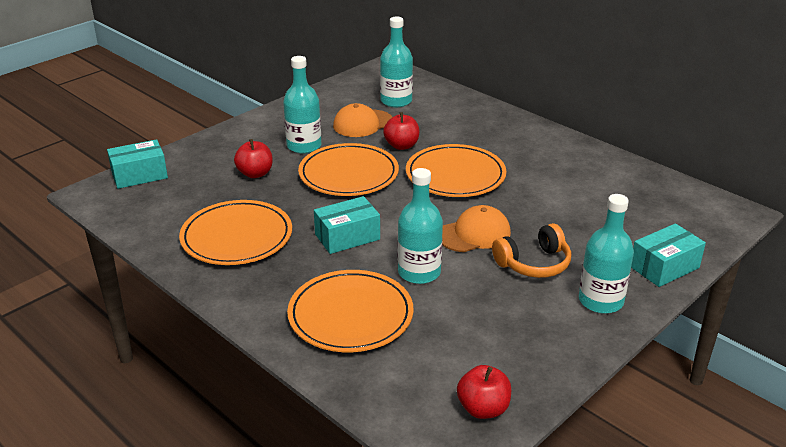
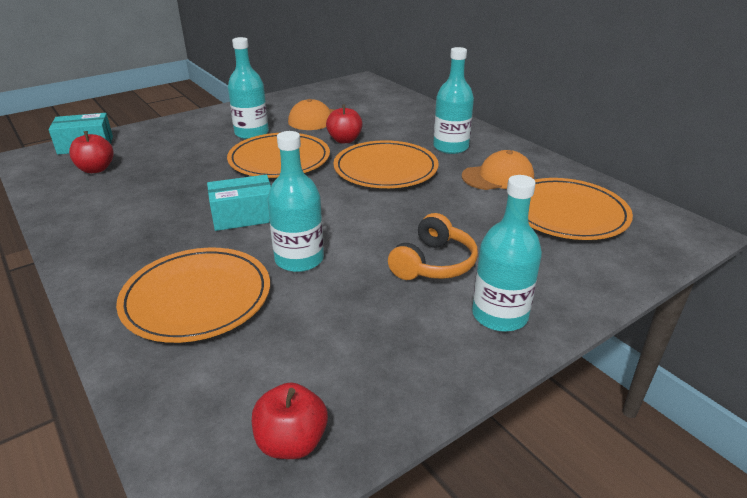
camera: 10 degrees right, 0 degrees up
(237, 237) = (133, 205): orange plate -> orange plate (567, 213)
(255, 174) = (191, 152): red apple -> red apple (96, 169)
(396, 101) = (359, 105): turquoise bottle -> turquoise bottle (450, 147)
(474, 234) = (379, 226): orange cap -> orange cap (498, 177)
(534, 263) = (433, 263): orange headphones -> orange headphones turned 45 degrees counterclockwise
(664, 267) = (591, 283): turquoise box -> none

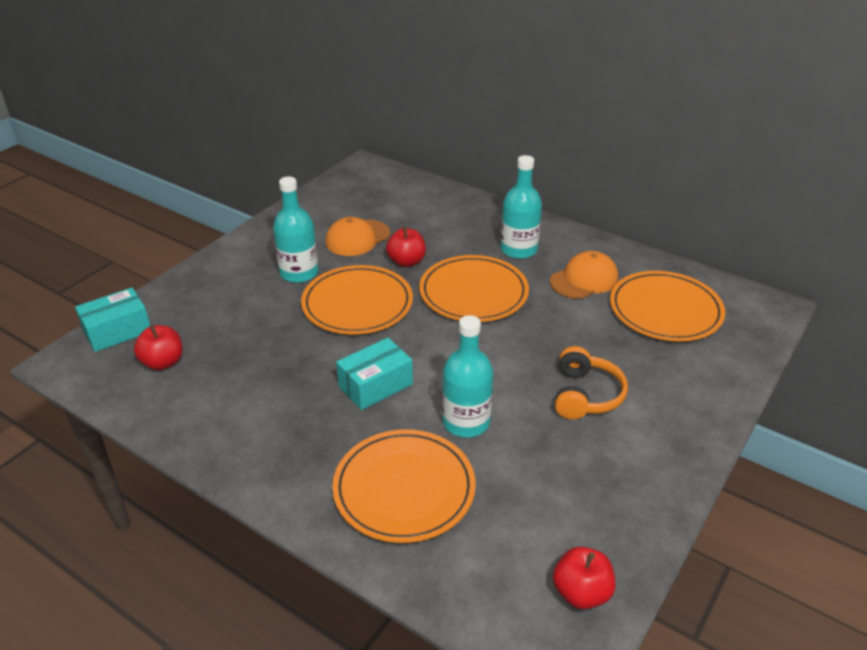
camera: 20 degrees left, 5 degrees up
(499, 315) = (667, 433): turquoise bottle -> none

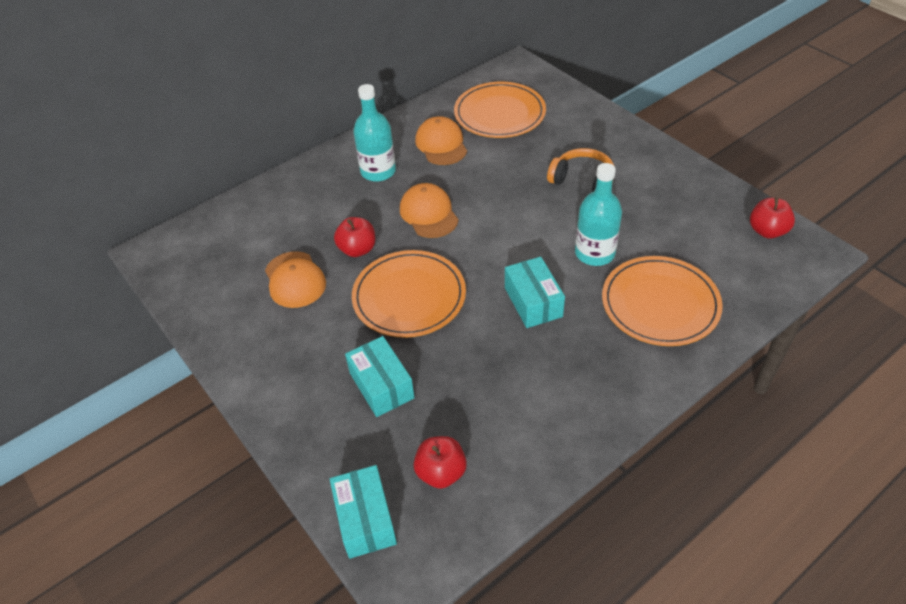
camera: 70 degrees left, 10 degrees up
(250, 310) = (381, 385): none -> turquoise box
(299, 273) = (333, 336): turquoise bottle -> none
(473, 293) = (429, 213): orange plate -> orange cap

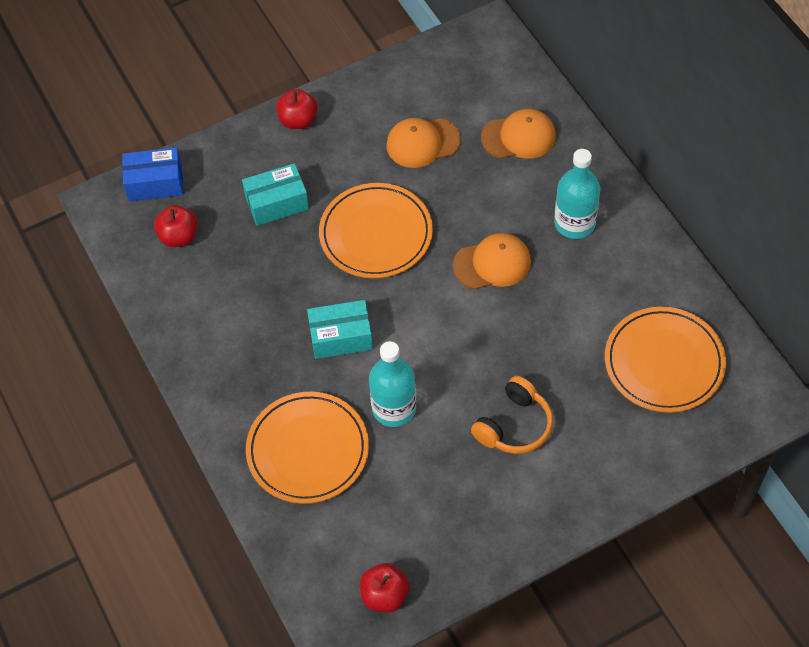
camera: 100 degrees right, 10 degrees up
(357, 249) = (452, 196): red apple -> red apple (298, 120)
(365, 519) = (155, 183): turquoise box -> blue box
(441, 144) = (612, 290): orange cap -> orange cap (518, 137)

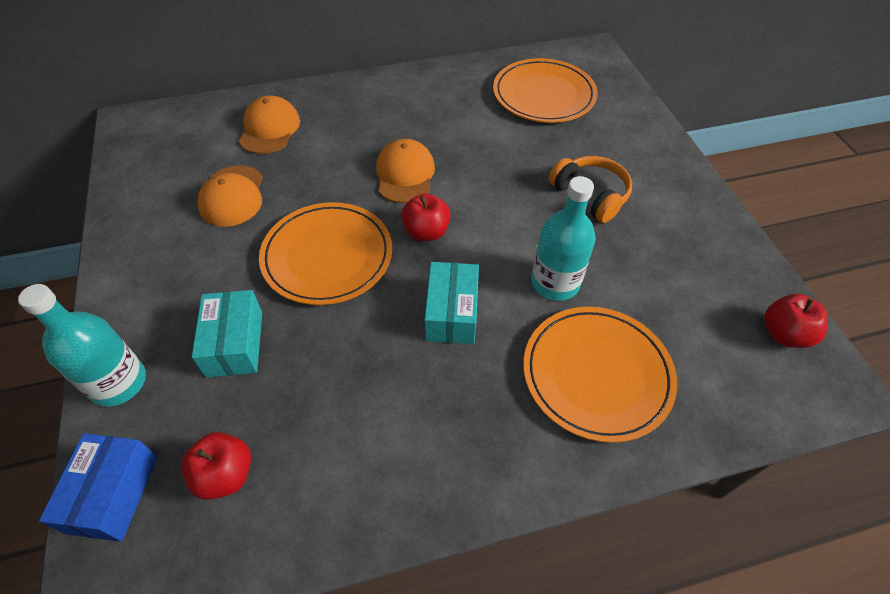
camera: 80 degrees left, 5 degrees down
(298, 120) = (126, 299): red apple -> red apple (426, 232)
(574, 223) = (384, 114): turquoise bottle -> turquoise bottle (118, 383)

